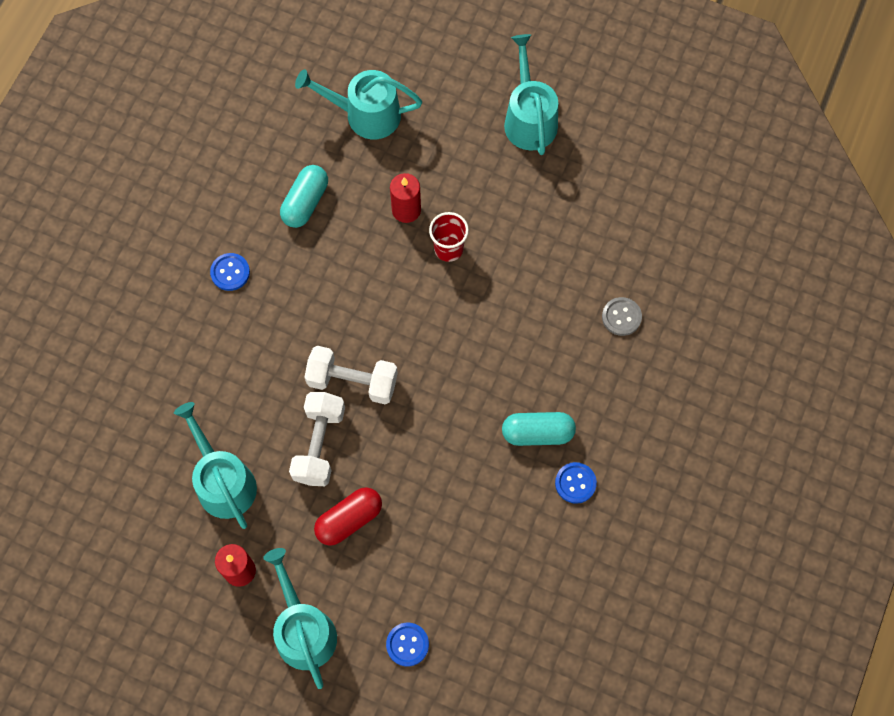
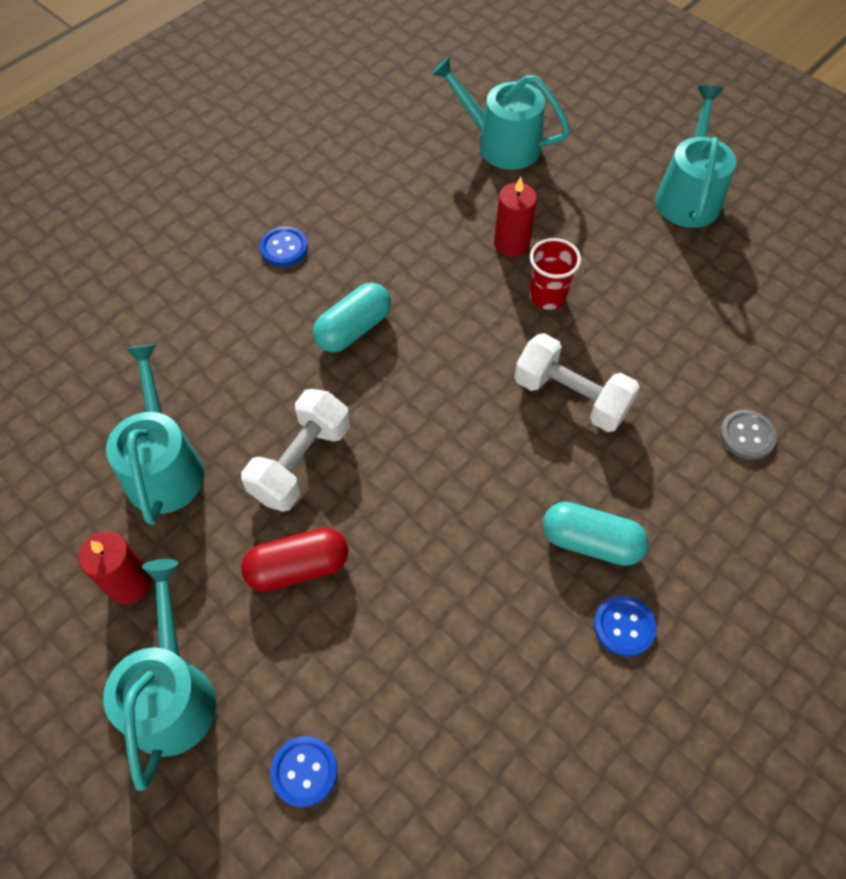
camera: 20 degrees right, 10 degrees down
(305, 202) = (399, 205): turquoise capsule -> turquoise capsule (353, 329)
(352, 381) = (373, 403): white dumbbell -> white dumbbell (571, 397)

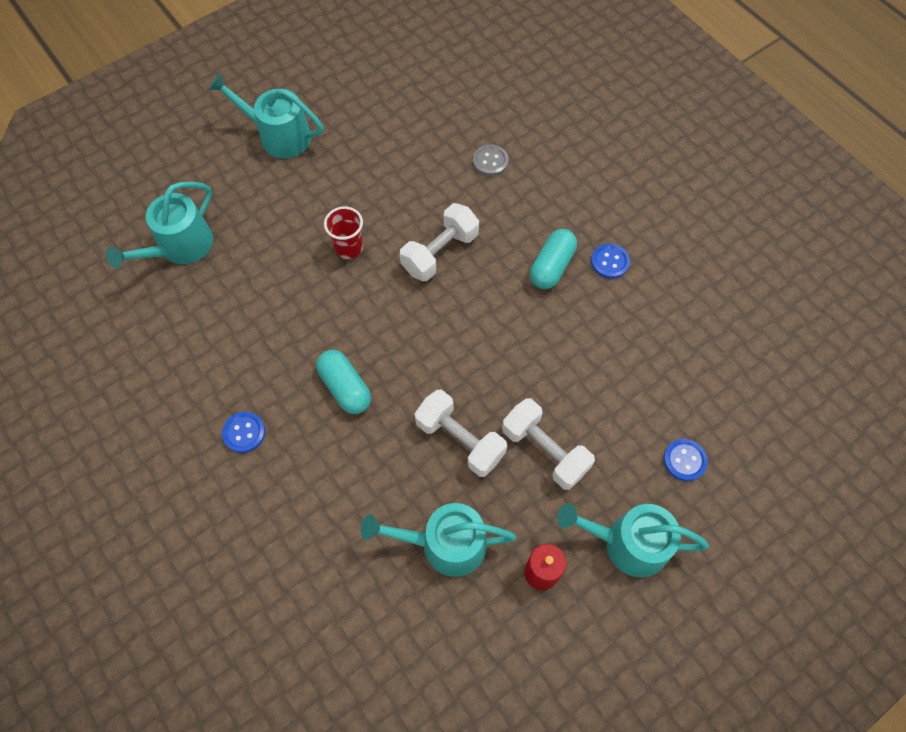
camera: 80 degrees left, 5 degrees up
(298, 567) = (544, 450): red capsule -> white dumbbell
(511, 244) = (291, 261): red candle -> none

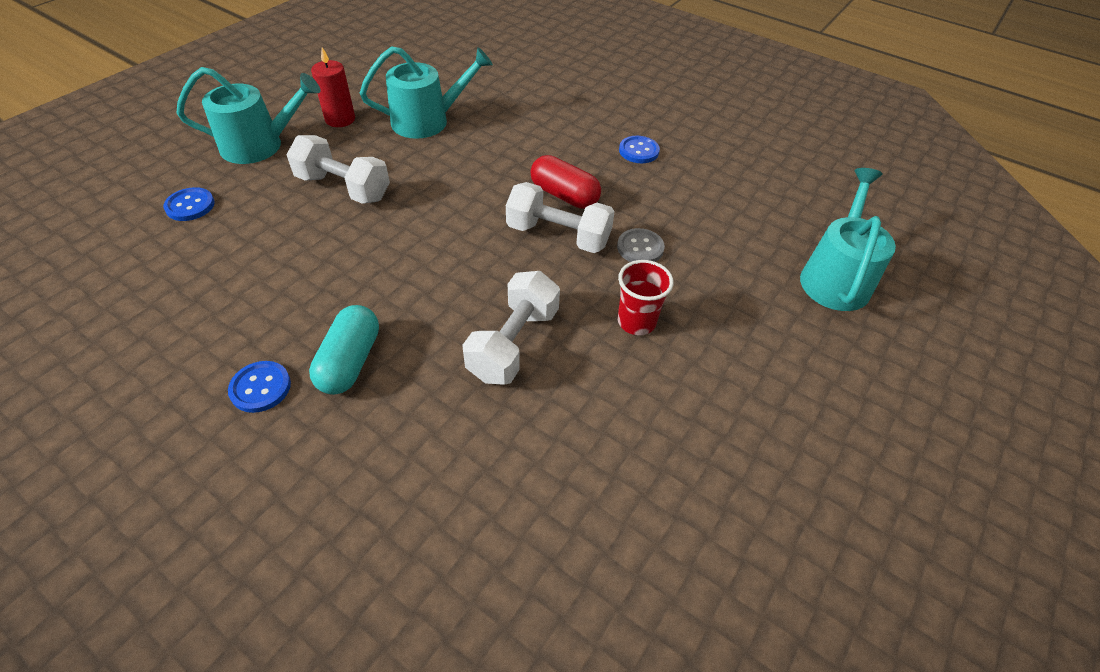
camera: 160 degrees right, 15 degrees down
(279, 136) = (845, 460): turquoise watering can -> none
(345, 387) = (564, 195): turquoise capsule -> red capsule
(460, 440) = (432, 180): white dumbbell -> white dumbbell (558, 235)
(490, 161) = (478, 511): grey button -> grey button (640, 248)

